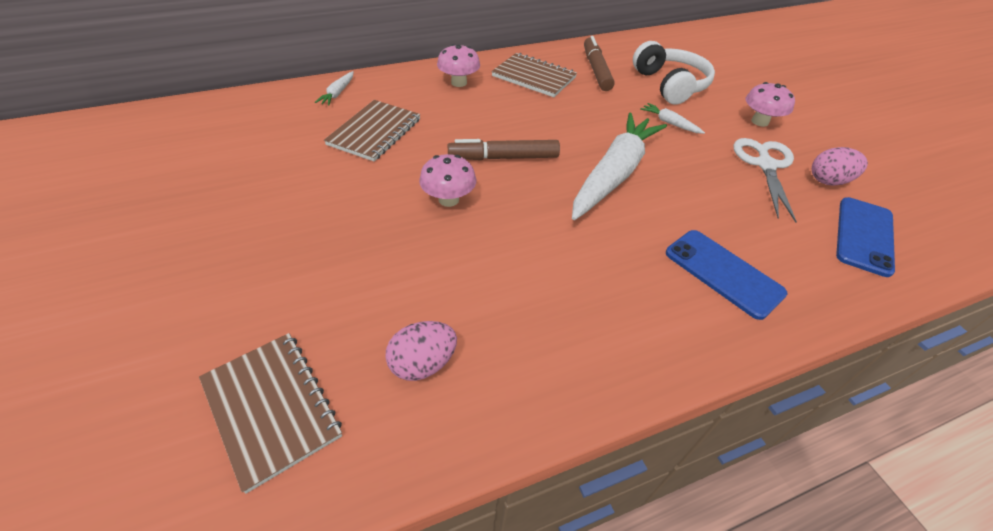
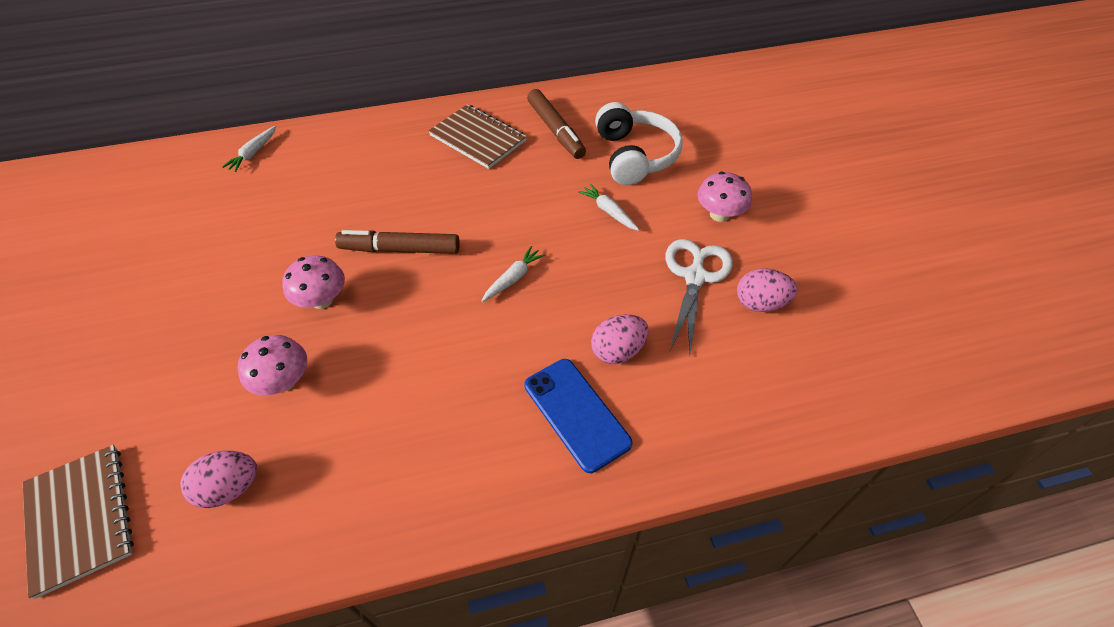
camera: 10 degrees right, 5 degrees up
(374, 132) = (275, 208): brown notebook -> none
(459, 83) = (389, 143): pink mushroom -> pink mushroom (283, 381)
(596, 70) = (555, 130): brown marker -> brown marker turned 150 degrees clockwise
(614, 174) = (513, 278): white carrot -> white carrot, size x0.41
(732, 222) = (618, 351): none -> pink egg
(864, 236) = (763, 380): blue phone -> none

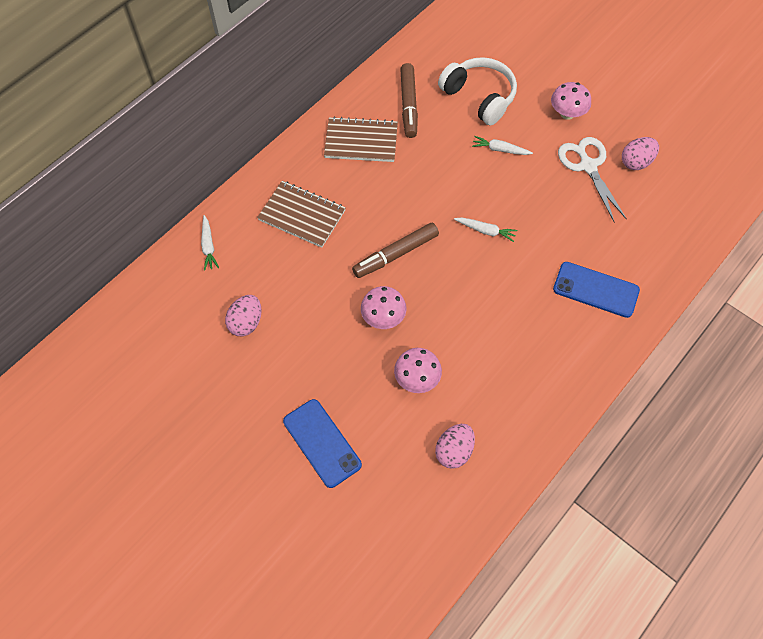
camera: 35 degrees left, 10 degrees up
(80, 519) = (390, 523): brown notebook -> brown notebook (302, 215)
(127, 383) = (322, 443): none -> blue phone
(513, 278) = (485, 231): white carrot -> white carrot turned 105 degrees clockwise
(555, 130) = (408, 105): brown marker -> brown marker turned 60 degrees clockwise
(618, 351) = (585, 239): pink egg -> pink egg (246, 323)

